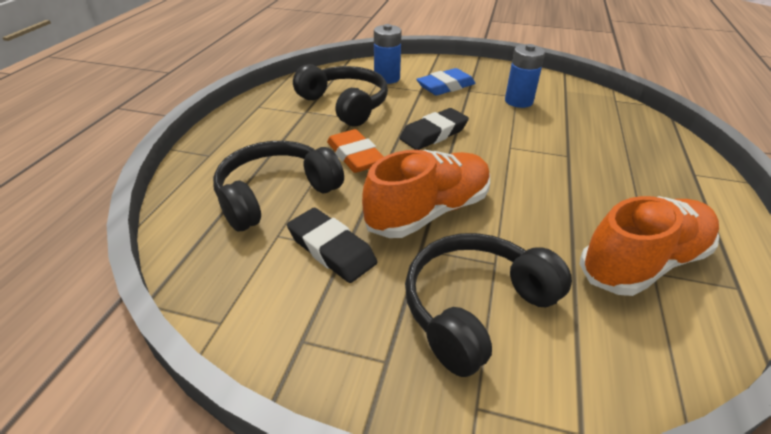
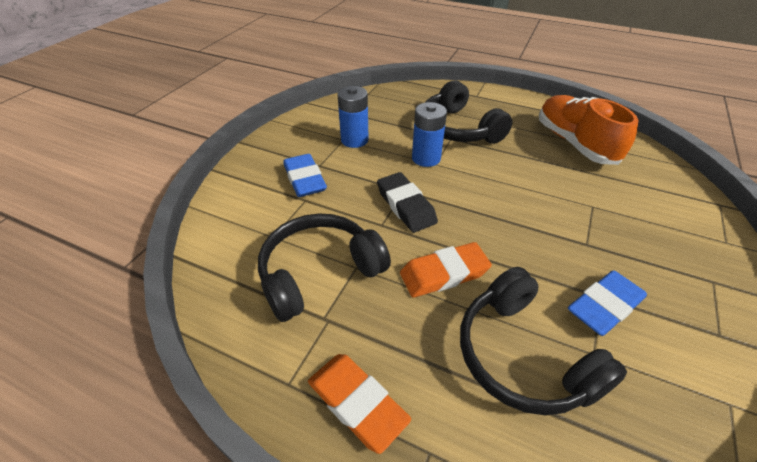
camera: 80 degrees left, 5 degrees up
(243, 128) = (357, 403): none -> orange eraser
(331, 249) = (604, 306): black eraser -> blue eraser
(387, 78) = (260, 224): blue battery -> blue battery (426, 158)
(429, 211) = (537, 231): orange shoe -> none
(475, 308) = (643, 225): black headphones -> black headphones (459, 128)

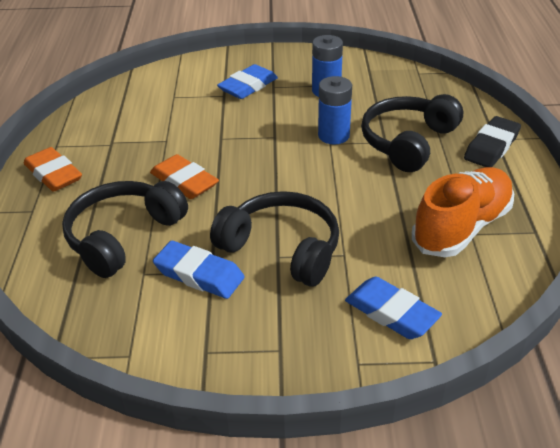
camera: 65 degrees right, 5 degrees down
(319, 273) = (150, 127): black headphones -> black headphones (282, 249)
(357, 403) = (53, 174): orange eraser -> orange eraser turned 60 degrees counterclockwise
(406, 206) = (253, 143): black eraser -> black eraser (491, 147)
(668, 206) = (391, 313): none -> blue eraser

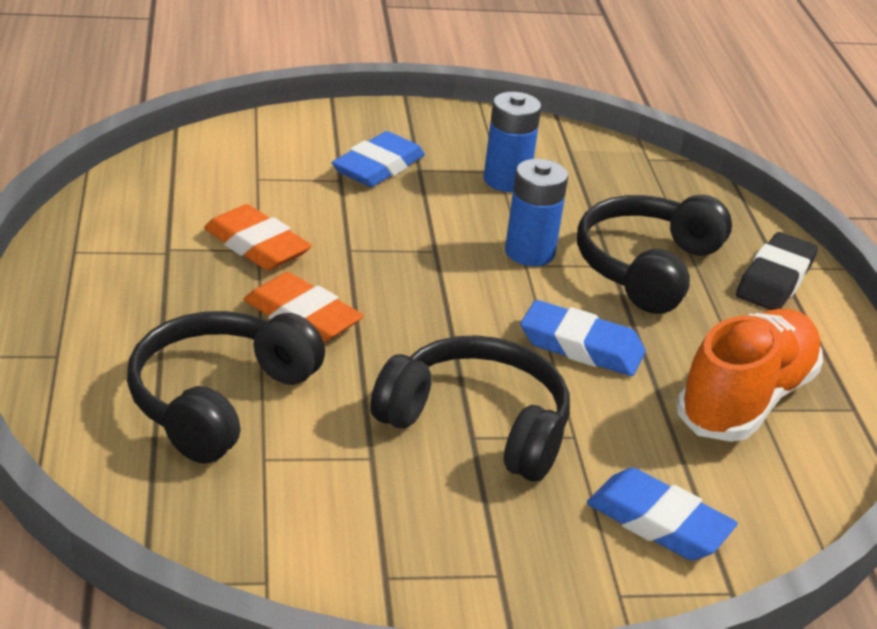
camera: 10 degrees left, 5 degrees down
(53, 174) = (80, 297): orange eraser -> orange eraser (256, 246)
(199, 274) = (354, 461): blue eraser -> blue eraser (581, 346)

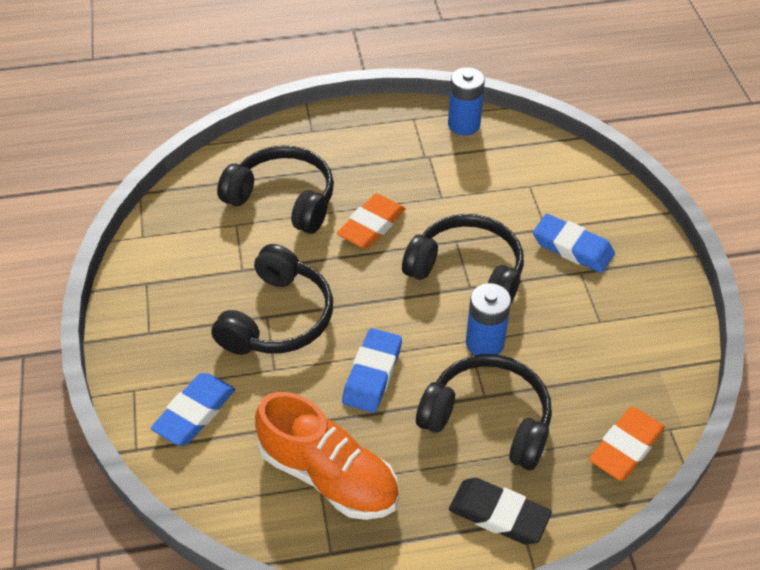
camera: 90 degrees right, 15 degrees up
(256, 246) = (444, 195): orange eraser -> orange eraser (625, 447)
(407, 248) = (467, 272): none -> black headphones
(506, 180) = (586, 326): blue battery -> blue battery (464, 125)

